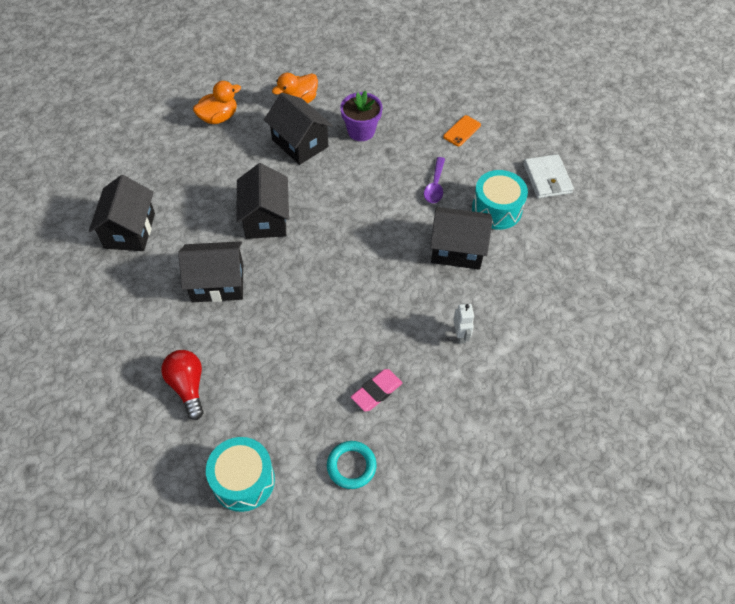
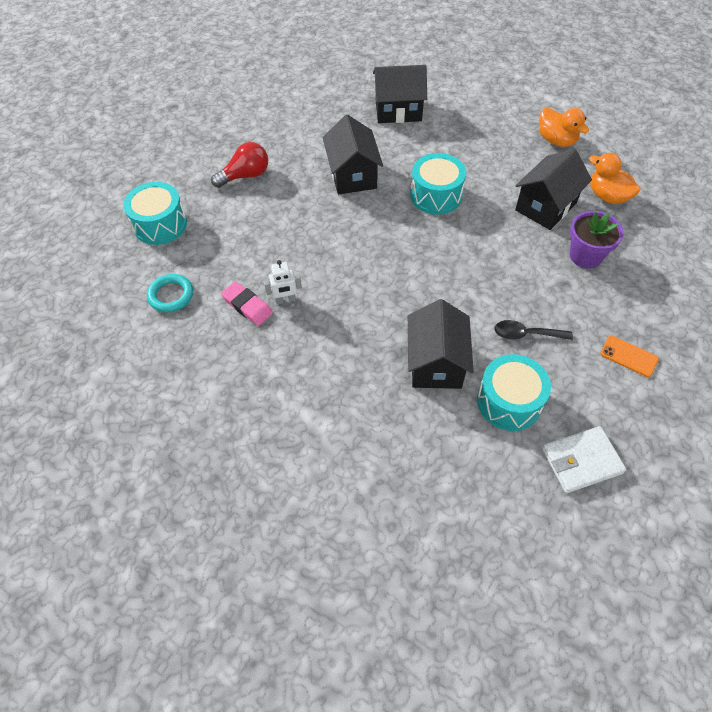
camera: 85 degrees right, 0 degrees up
(265, 218) = (436, 195): black house -> turquoise drum
(435, 186) = (526, 334): purple spoon -> black spoon
(460, 335) = (320, 373): white robot -> white robot (285, 300)

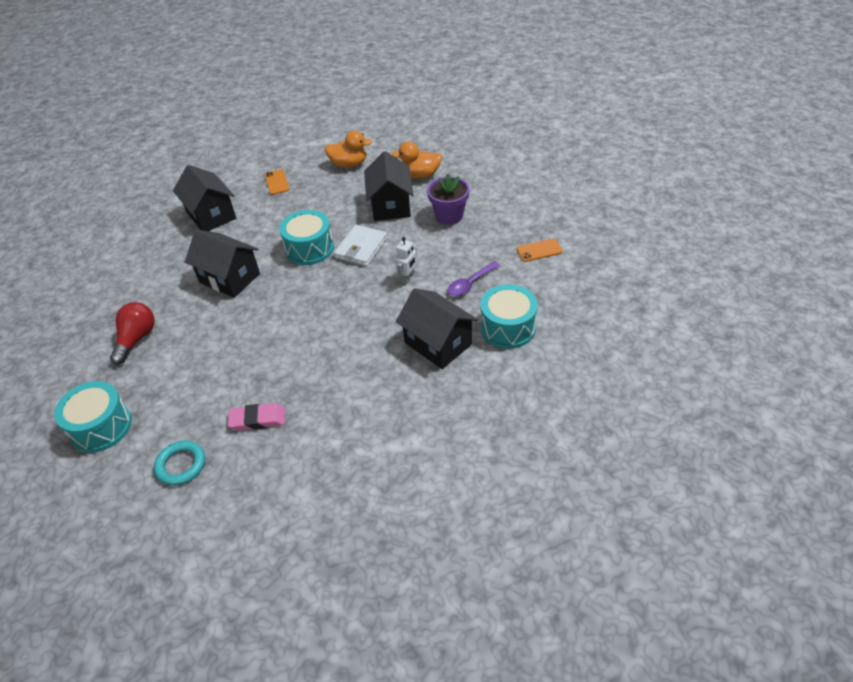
camera: 45 degrees left, 10 degrees down
(285, 300) = (283, 392): white robot -> white robot (408, 278)
(398, 110) = (211, 215): black house -> black house turned 75 degrees counterclockwise
(478, 115) = (277, 182): none -> orange phone
(526, 334) = (470, 284): black spoon -> purple spoon
(581, 461) = (584, 323): white wallet -> white wallet (361, 248)

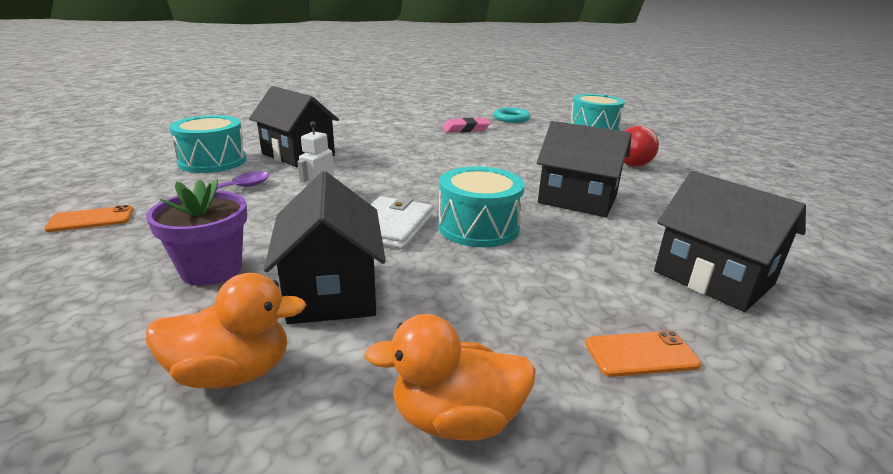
camera: 170 degrees right, 20 degrees down
(277, 182) = (641, 354): orange phone -> orange phone turned 75 degrees counterclockwise

